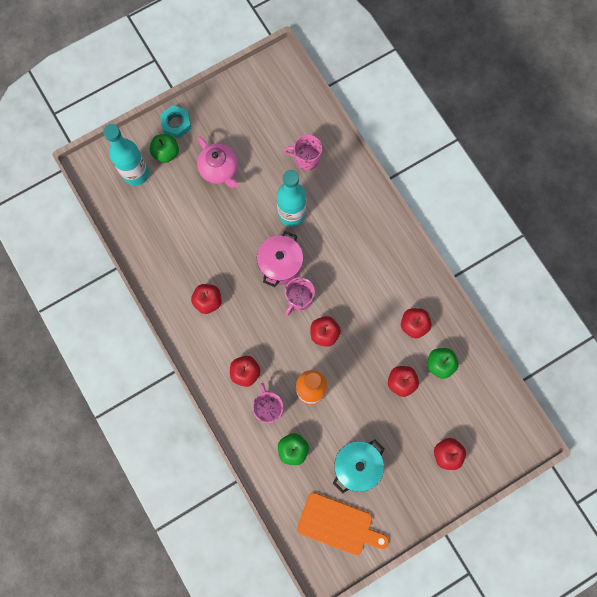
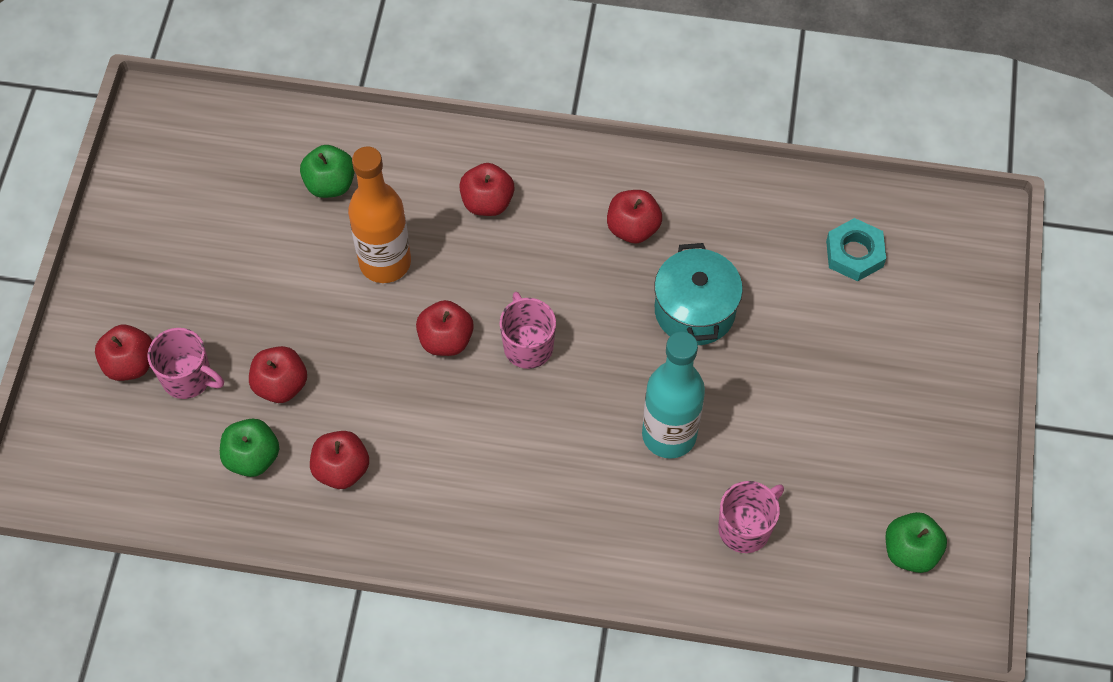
camera: 130 degrees right, 15 degrees down
(136, 174) = (920, 271): turquoise bottle -> none
(166, 153) = (923, 335): green apple -> green apple (910, 551)
(176, 123) = (966, 383): turquoise nut -> turquoise nut (854, 253)
(219, 169) = (832, 388): pink teapot -> none
(268, 407) = (412, 195): pink mug -> pink mug (188, 378)
(280, 264) = (603, 360): pink pot -> none
(338, 524) = (186, 166): orange cutting board -> none
(356, 465) = (232, 242): turquoise pot -> turquoise pot (694, 310)

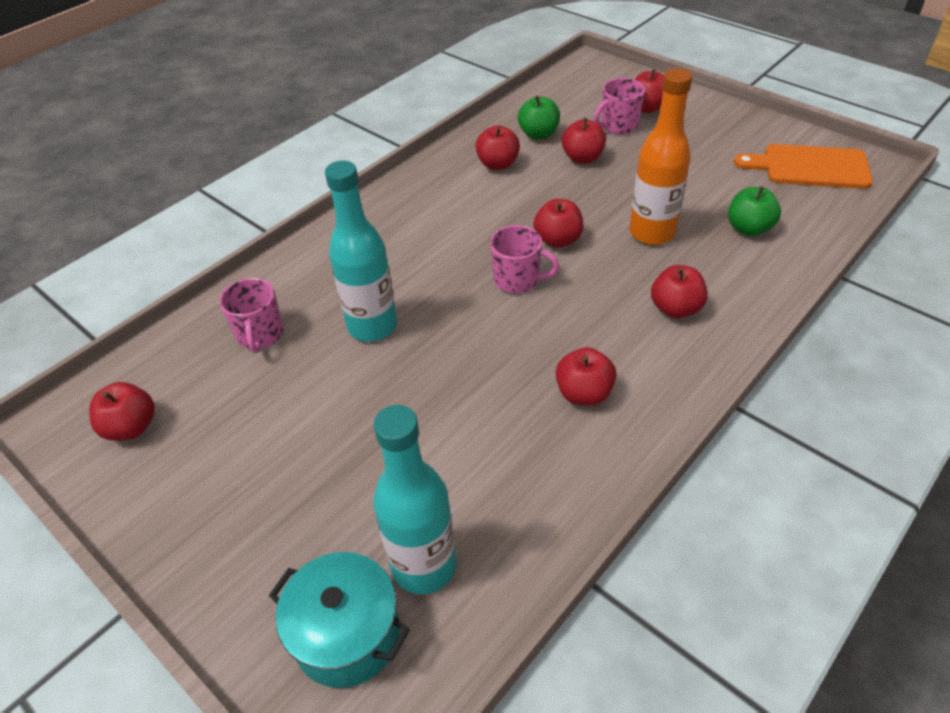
camera: 125 degrees right, 15 degrees down
(186, 163) = (810, 167): none -> orange cutting board
(694, 310) = (466, 396): turquoise pot -> turquoise pot (347, 634)
(854, 253) = (424, 565): turquoise nut -> turquoise bottle
(910, 551) = (131, 427): green apple -> red apple

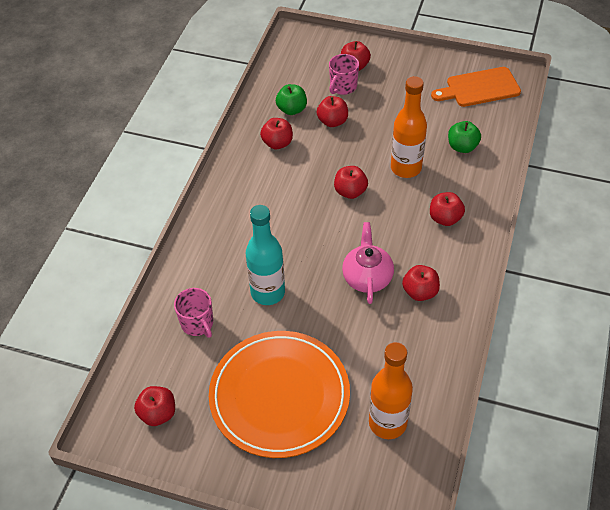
camera: 25 degrees left, 5 degrees up
(297, 464) = (279, 396): none -> orange plate
(347, 634) = (369, 473): turquoise pot -> none
(424, 565) = (387, 423): turquoise bottle -> orange bottle
(517, 280) = (340, 229): pink mug -> none
(518, 349) = (367, 277): none -> pink teapot

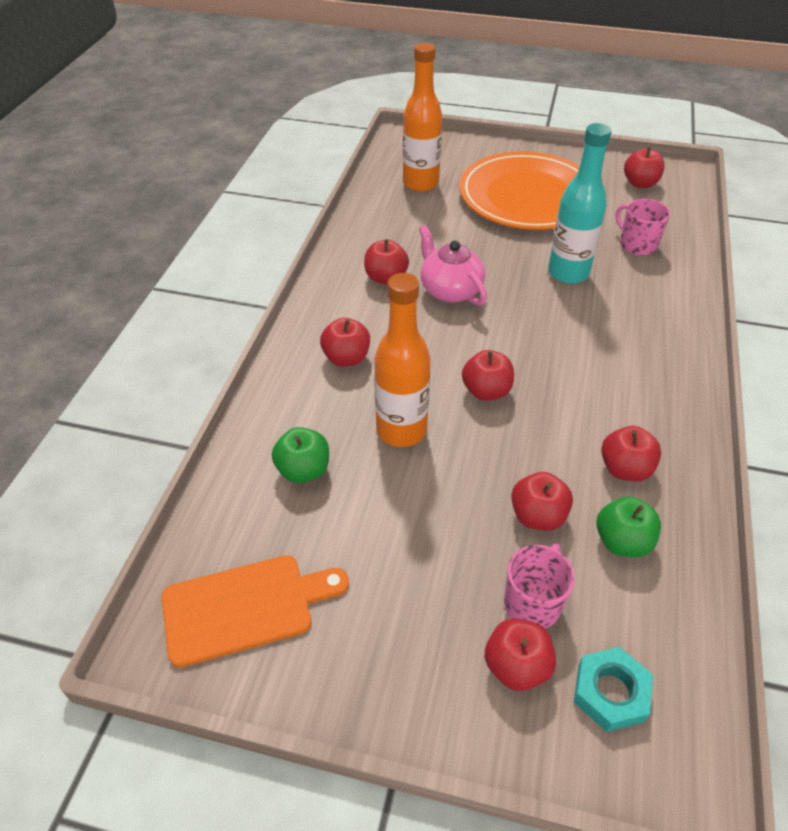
camera: 175 degrees right, 5 degrees down
(316, 58) = (610, 693): none -> turquoise nut
(367, 277) = (450, 290): pink teapot -> pink teapot turned 150 degrees clockwise

